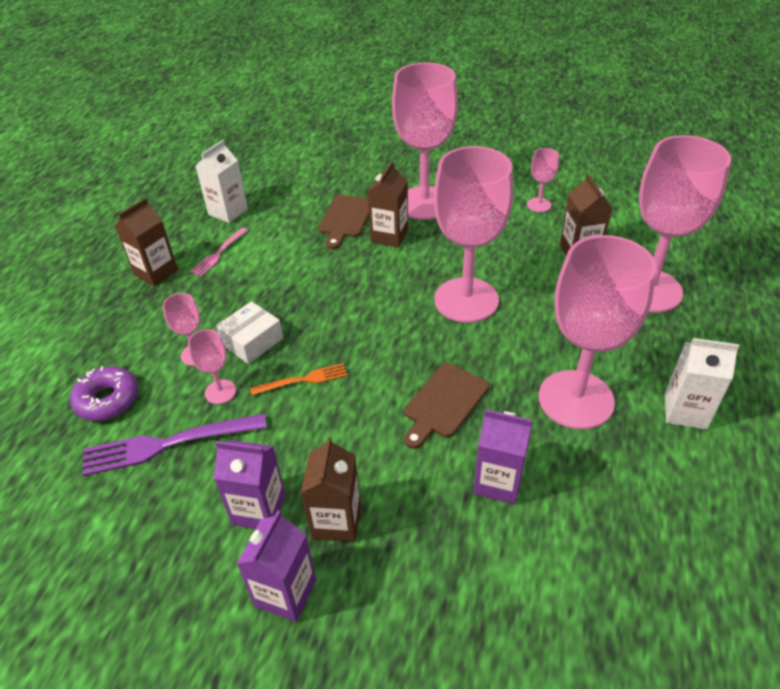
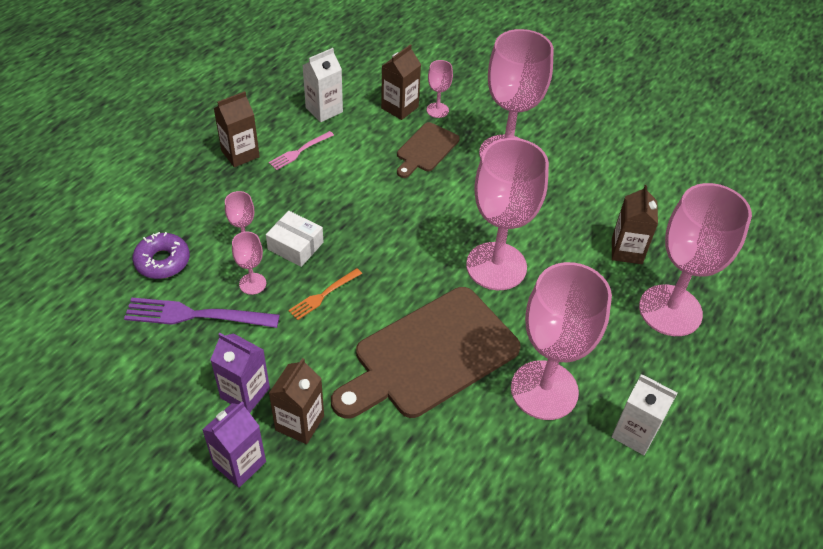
camera: 15 degrees right, 5 degrees up
(252, 341) = (295, 246): white box -> white box turned 60 degrees clockwise
(303, 380) = (323, 295): orange fork -> orange fork turned 135 degrees clockwise
(389, 236) = (457, 180): brown carton -> brown carton (399, 107)
(444, 403) = (430, 355): brown cutting board -> brown cutting board, size x1.99
(498, 482) = (441, 437): purple carton -> none
(539, 205) = (615, 189): pink goblet -> pink goblet (437, 110)

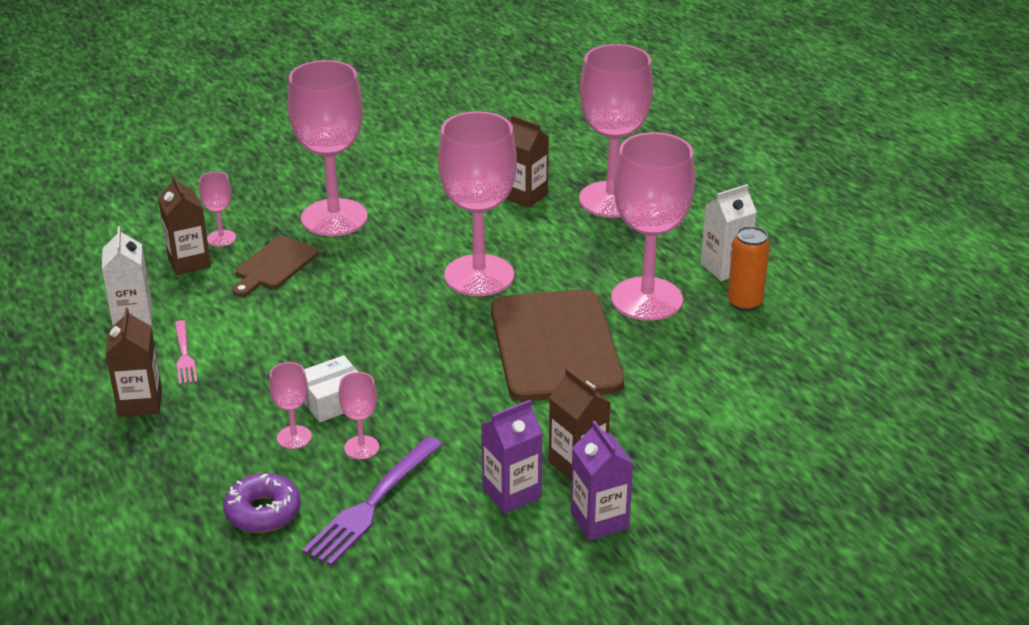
camera: 60 degrees left, 15 degrees down
(323, 295) = (422, 400): orange fork -> none
(426, 149) = (274, 265): brown cutting board -> brown cutting board turned 60 degrees clockwise
(591, 468) = (744, 303): none -> orange can

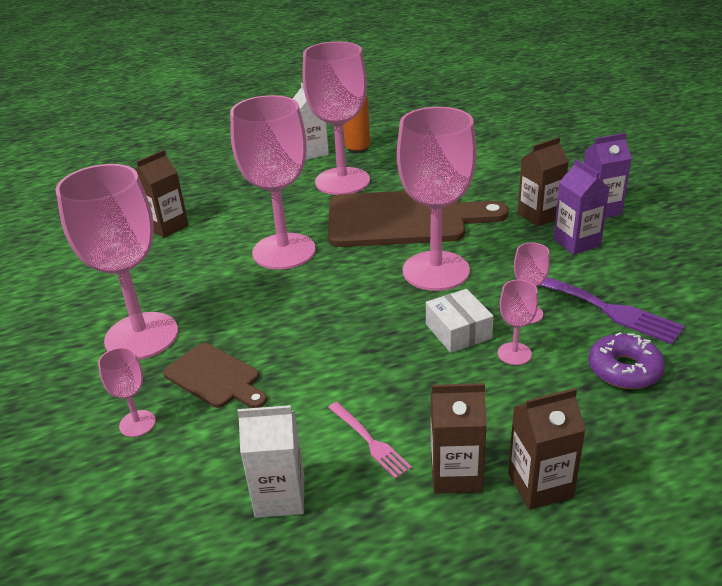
camera: 80 degrees left, 0 degrees up
(184, 355) = (370, 441): pink fork -> pink fork turned 60 degrees clockwise
(189, 262) = (177, 450): brown carton -> brown carton (540, 485)
(611, 199) = (198, 189): pink goblet -> pink goblet (436, 271)

